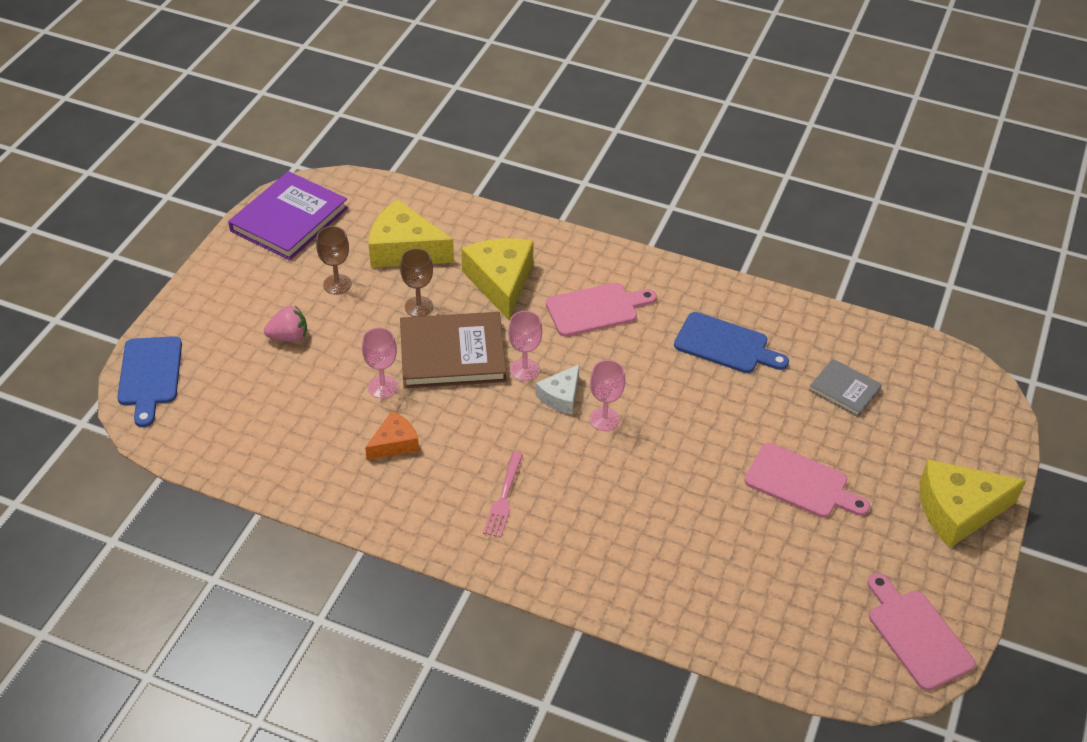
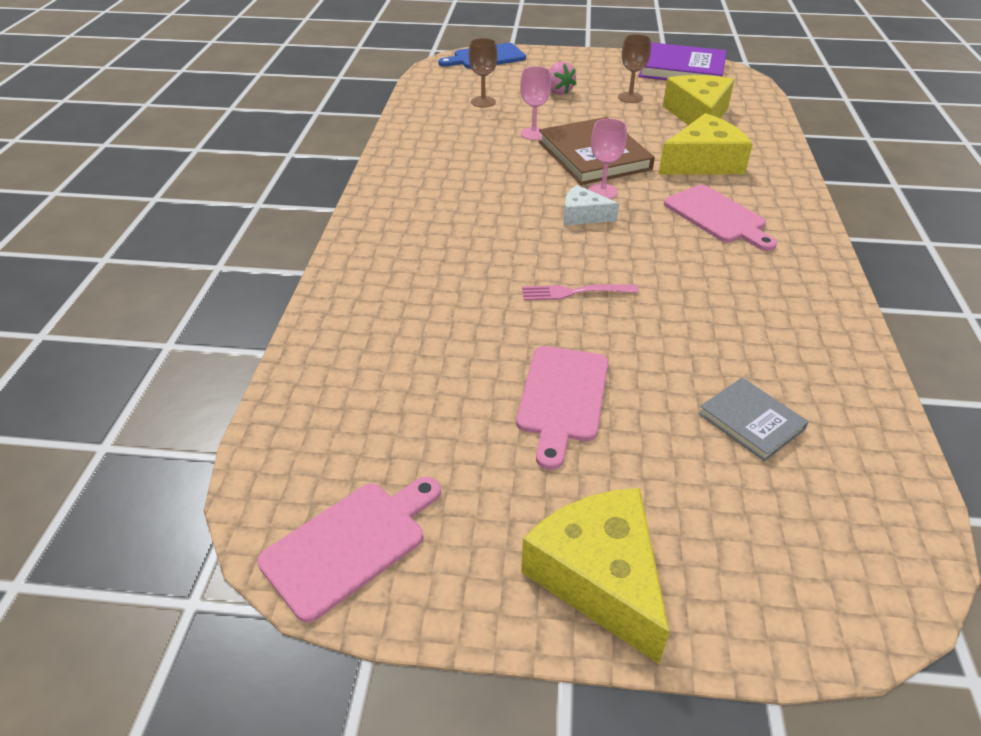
camera: 75 degrees right, 5 degrees down
(394, 443) = (475, 149): orange cheese -> none
(419, 307) = (636, 132): brown goblet -> brown goblet (483, 102)
(504, 498) = (441, 206): pink fork -> pink fork (574, 292)
(604, 419) = (570, 244): pink goblet -> none
(725, 345) = (743, 308): blue cutting board -> none
(844, 390) = (751, 421): grey book -> grey book turned 60 degrees counterclockwise

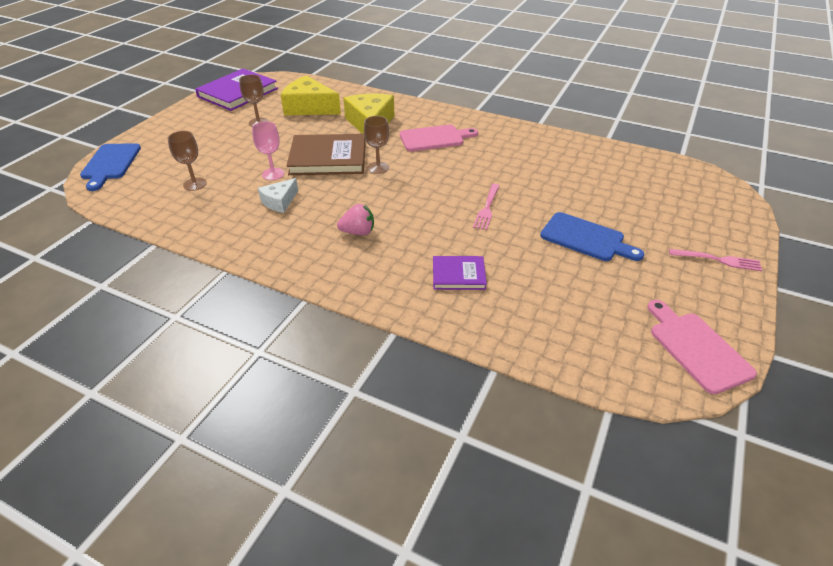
camera: 70 degrees left, 0 degrees up
(417, 294) = (458, 275): none -> purple book
(558, 91) = (216, 147): pink strawberry -> pink strawberry (358, 232)
(562, 398) = (586, 238): pink cutting board -> blue cutting board
(583, 215) = (402, 183): white cheese -> white cheese (279, 201)
(599, 577) = (718, 260): yellow cheese -> pink fork
(602, 192) = (378, 168): pink goblet -> brown goblet
(751, 421) = (617, 185): grey book -> none

